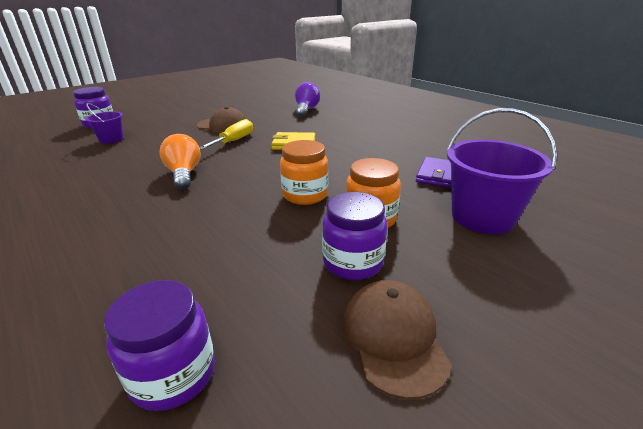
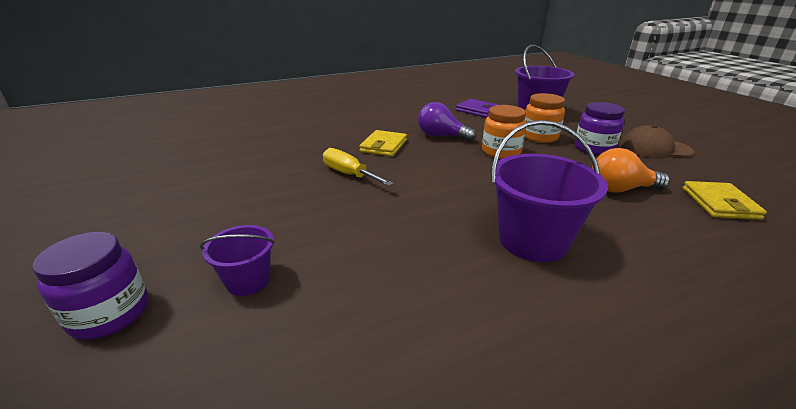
camera: 75 degrees left, 0 degrees up
(121, 213) = (532, 240): none -> purple bucket
(173, 374) = (719, 203): purple jar -> yellow wallet
(184, 174) = (438, 205): orange light bulb -> orange light bulb (620, 189)
(223, 125) = (281, 179): brown cap -> none
(306, 110) = (276, 130): purple light bulb -> purple light bulb (441, 136)

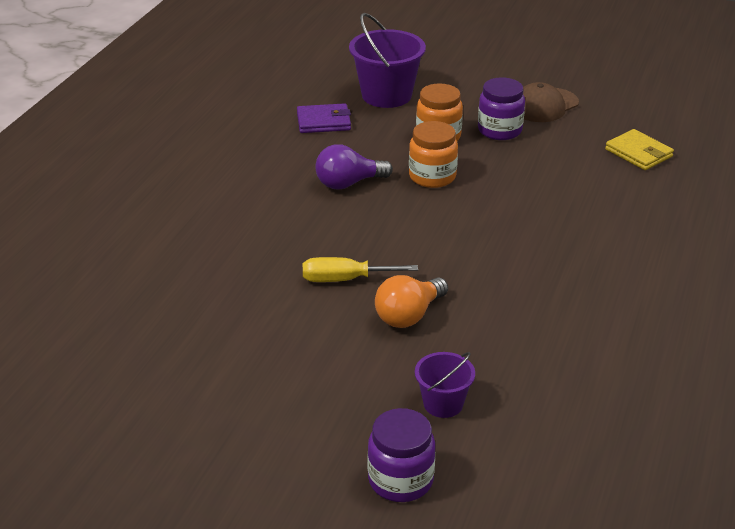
camera: 45 degrees left, 5 degrees up
(384, 146) = (314, 228): yellow wallet -> none
(532, 240) = (567, 257): purple bucket -> none
(620, 189) = (568, 173): orange light bulb -> orange light bulb (409, 315)

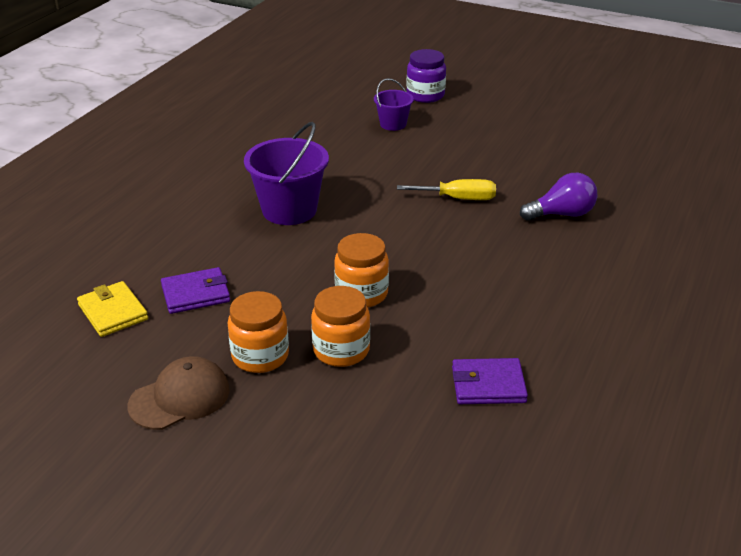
camera: 175 degrees left, 0 degrees up
(348, 183) = (455, 290): purple light bulb -> purple light bulb (562, 214)
(386, 95) = (398, 433): purple bucket -> purple bucket (289, 210)
(409, 315) = (408, 172): orange light bulb -> none
(499, 130) = (260, 356): purple jar -> orange jar
(579, 169) = (196, 294): none -> purple wallet

